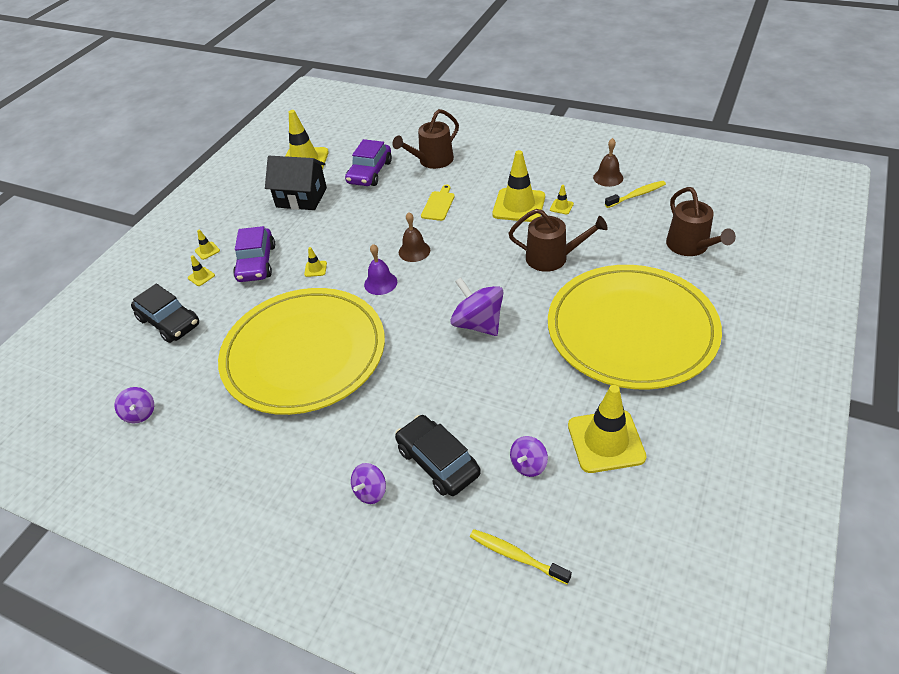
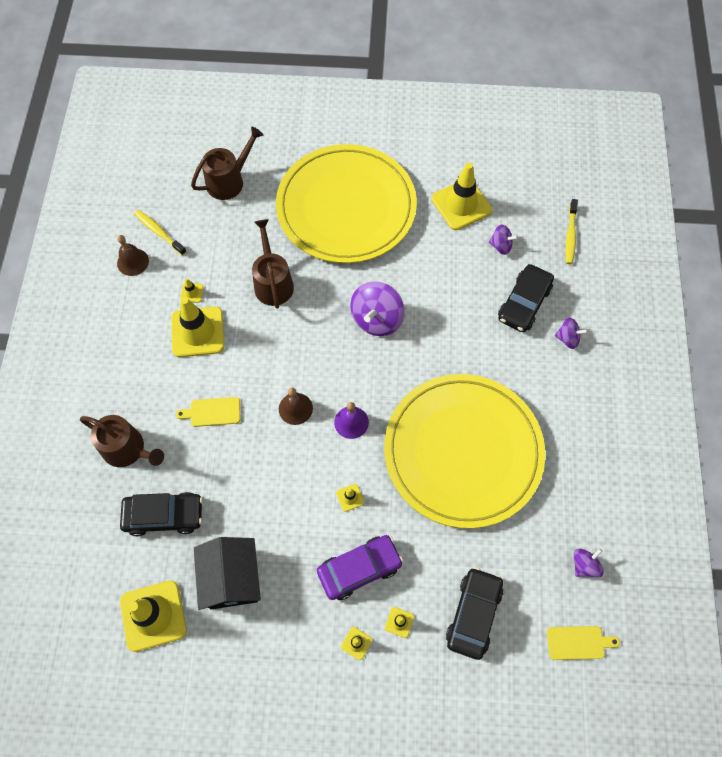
camera: 115 degrees left, 20 degrees up
(89, 385) = (578, 643): none -> yellow cutting board
(370, 172) = (164, 515): purple car -> black car

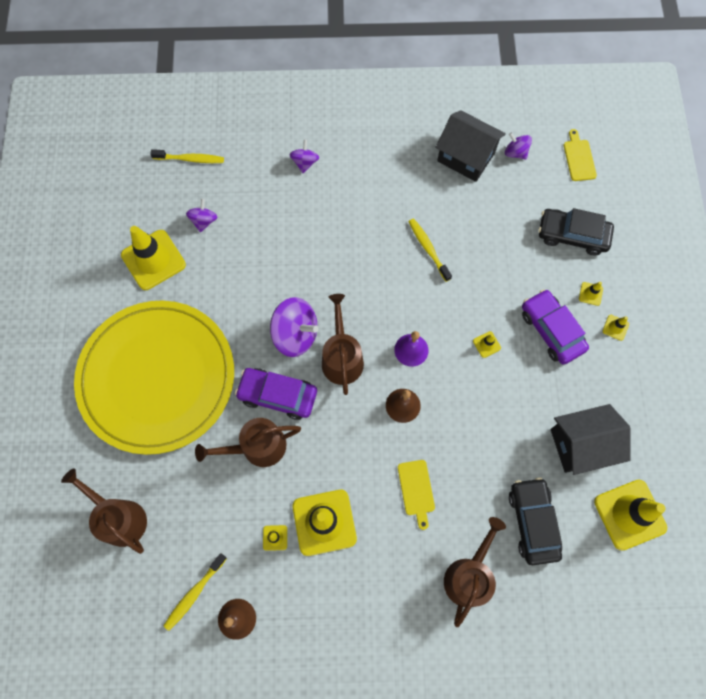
camera: 95 degrees left, 5 degrees up
(318, 301) = (277, 395): none -> purple car
(349, 358) = (342, 358): none -> brown watering can
(463, 451) = (428, 249): yellow plate -> yellow toothbrush
(524, 303) = (269, 200): black car -> none
(578, 506) = (466, 157): none -> black house

